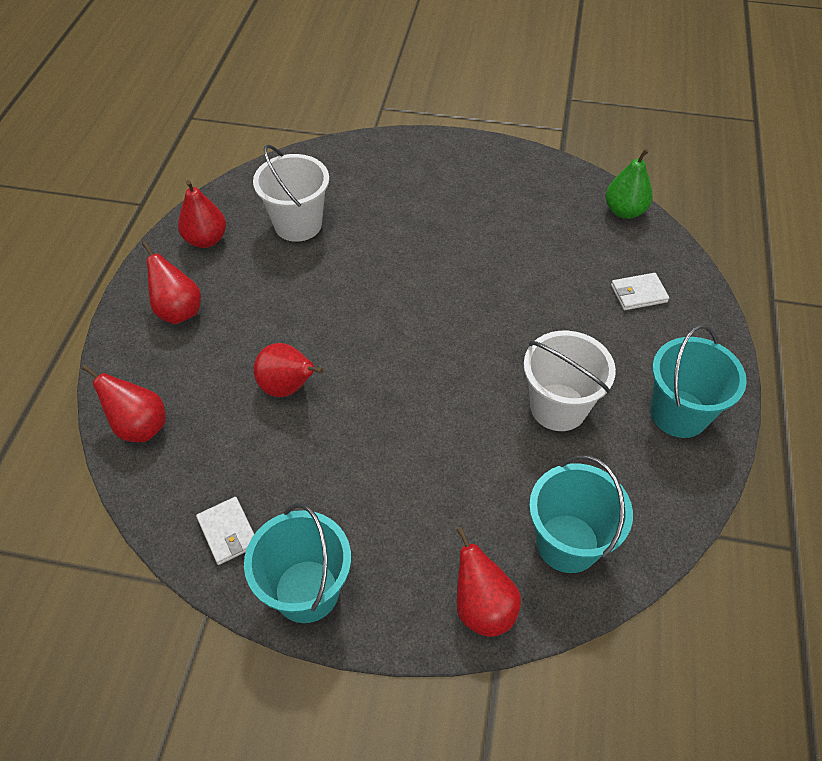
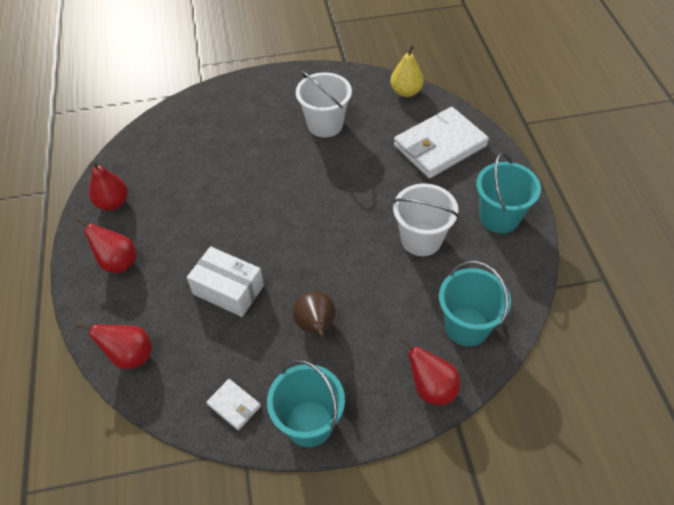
camera: 20 degrees left, 0 degrees up
(288, 387) = (228, 289): red pear -> white box
(298, 224) = (178, 170): white bucket -> white bucket (325, 124)
(372, 470) = (316, 326): none -> brown pear
(624, 211) = (406, 92): green pear -> yellow pear
(638, 293) = (439, 146): white wallet -> white wallet, size x2.24

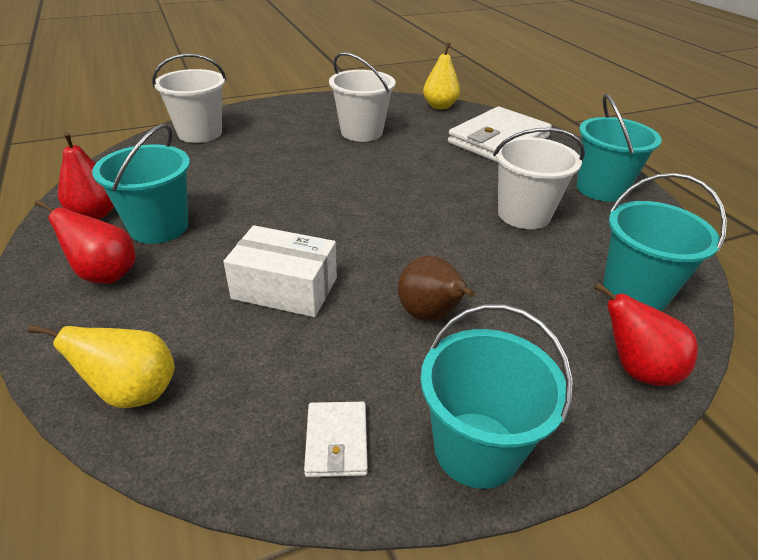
camera: 15 degrees left, 15 degrees down
(130, 356) = (133, 392): red pear -> yellow pear
(154, 221) = (159, 227): none -> turquoise bucket
(194, 114) = (200, 133): none -> white bucket
(234, 405) = (336, 441): white wallet -> white wallet turned 60 degrees clockwise

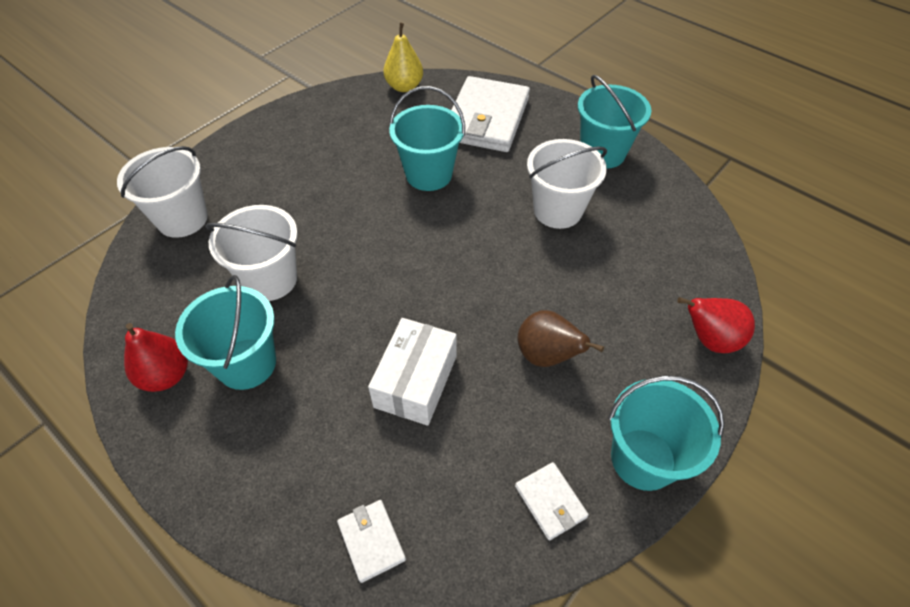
camera: 25 degrees left, 15 degrees up
(105, 274) = (243, 441): red pear -> none
(133, 392) = (371, 541): yellow pear -> white wallet
(285, 288) = (415, 381): white box -> white box turned 60 degrees counterclockwise
(361, 132) = (352, 154): white bucket -> white bucket (270, 279)
(635, 292) = (677, 263): turquoise bucket -> turquoise bucket (429, 174)

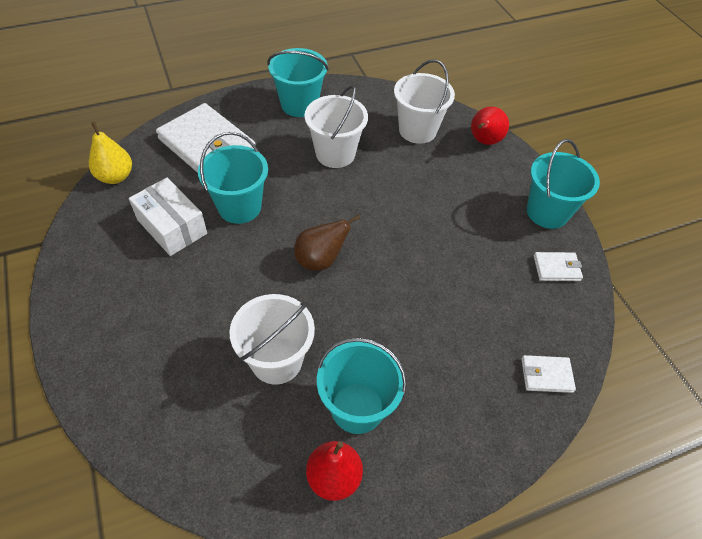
camera: 65 degrees left, 0 degrees up
(182, 219) = (143, 412): white bucket -> white bucket (417, 130)
(415, 381) = (435, 300): white box -> white box (172, 227)
(547, 356) = (454, 220): brown pear -> brown pear (320, 260)

